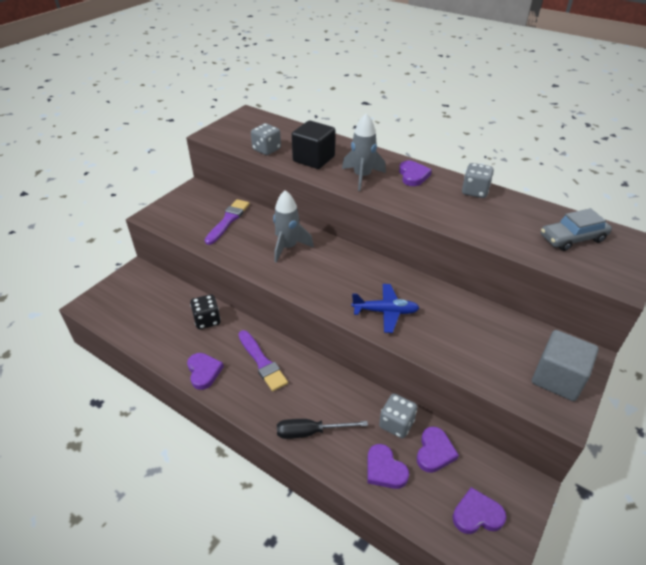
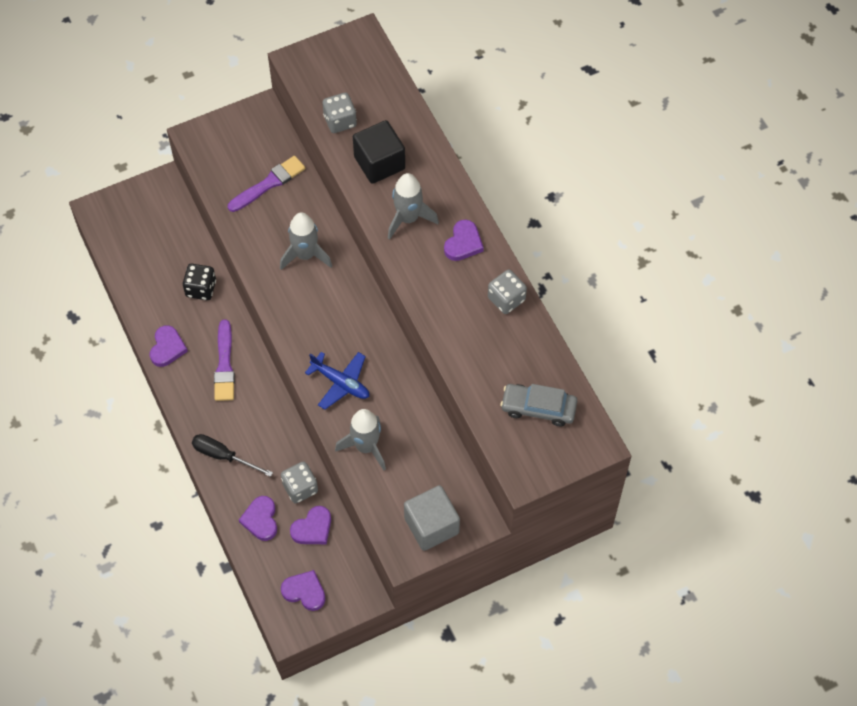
camera: 30 degrees right, 20 degrees up
(447, 346) = (366, 447): none -> grey rocket

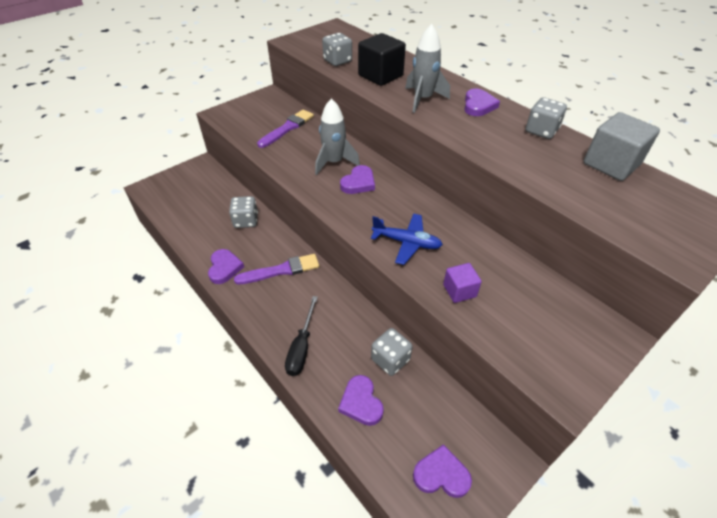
camera: 15 degrees left, 15 degrees down
(201, 288) = (246, 221): black dice -> grey dice
(223, 456) = (301, 347): black screwdriver -> black screwdriver turned 90 degrees counterclockwise
(224, 365) = (281, 270): purple brush -> purple brush turned 90 degrees counterclockwise
(313, 528) = (420, 397): purple heart -> purple heart (358, 183)
(366, 447) = (459, 291): grey rocket -> purple cube
(431, 525) = (573, 352): grey cube -> grey cube (611, 164)
(538, 408) = (639, 198): grey car -> none

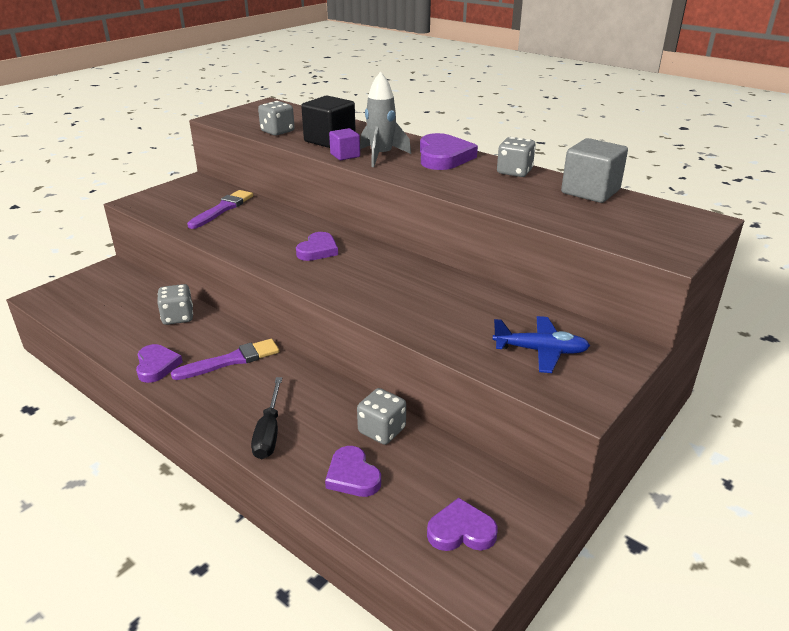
camera: 10 degrees left, 15 degrees down
(334, 162) = (285, 235): grey rocket -> none
(407, 243) = (383, 297): blue plane -> blue plane (540, 351)
(459, 291) = (451, 331): purple cube -> purple cube (345, 155)
(478, 105) = (443, 157): purple heart -> purple heart, size x1.52

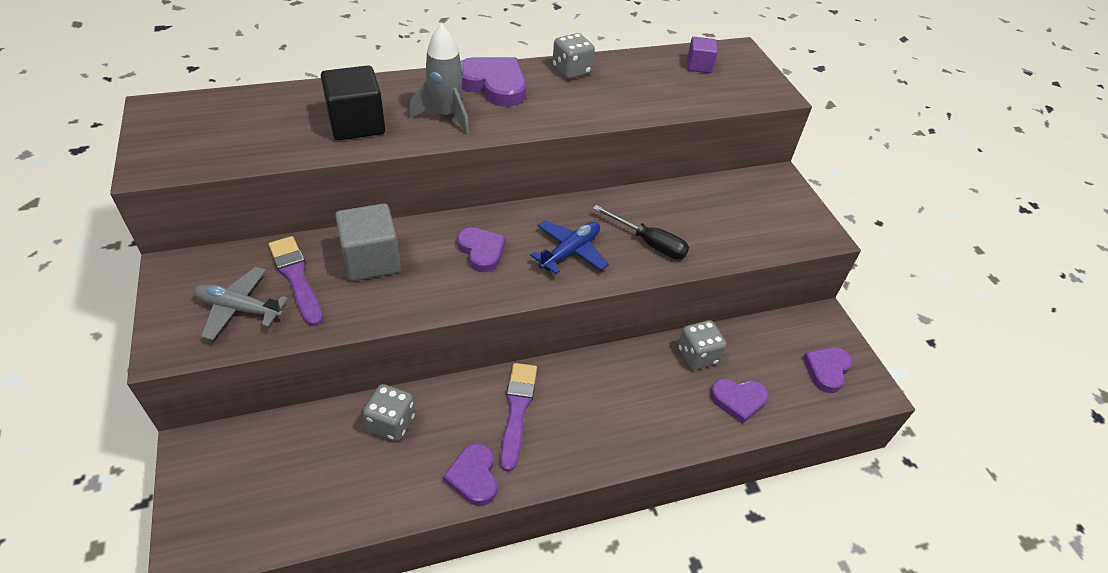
camera: 60 degrees left, 15 degrees up
(157, 366) = (474, 476): purple heart -> purple heart turned 120 degrees counterclockwise
(181, 205) = (239, 309): none -> grey plane
(269, 432) = (649, 429): black screwdriver -> black screwdriver (649, 243)
(277, 131) = (274, 145): grey dice -> none
(345, 155) = (415, 135): purple cube -> purple cube (699, 66)
(540, 351) = (753, 216): blue plane -> blue plane (570, 252)
(590, 191) = (648, 62): grey cube -> grey cube (371, 260)

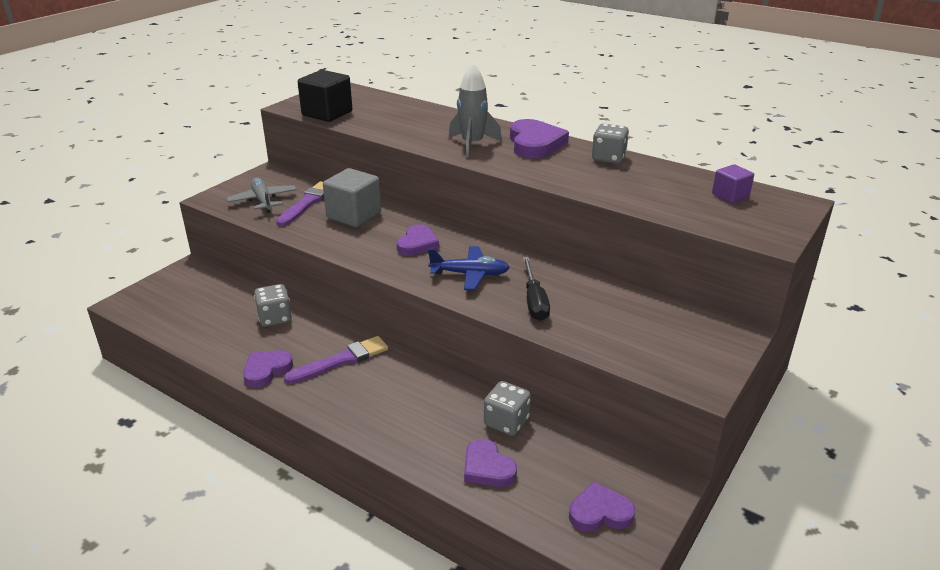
camera: 55 degrees right, 15 degrees down
(357, 124) = (415, 128): black cube -> black cube (327, 113)

